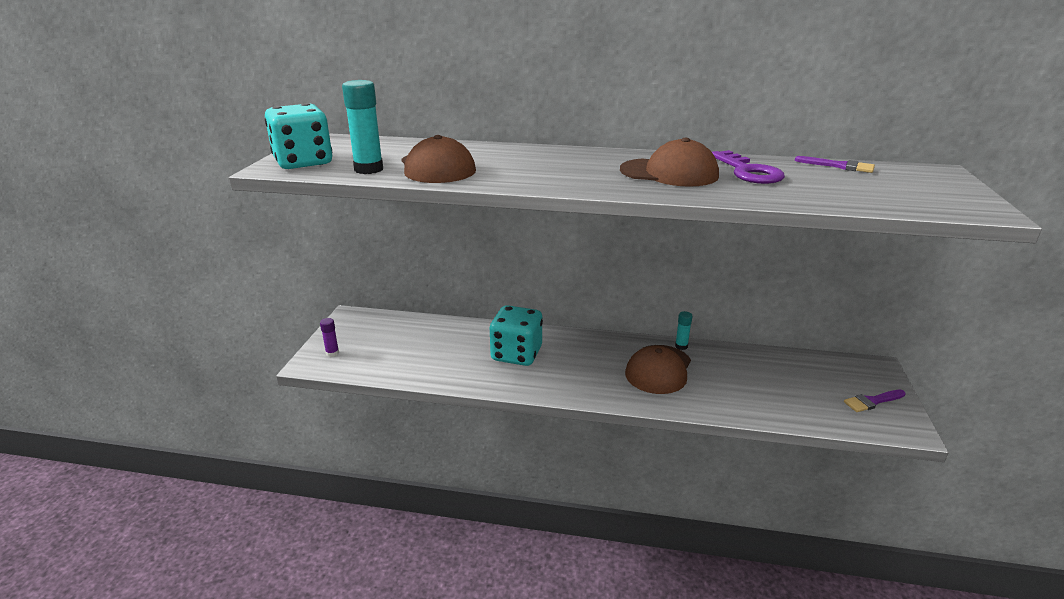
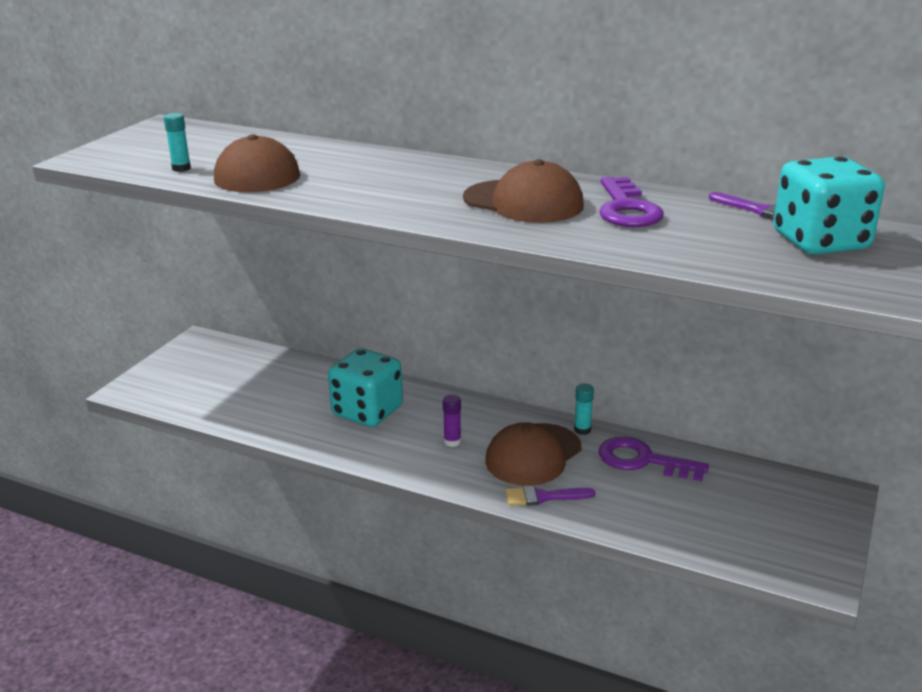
camera: 15 degrees right, 0 degrees up
(303, 162) = (120, 154): turquoise dice -> turquoise dice (820, 242)
(332, 353) = (157, 382): purple glue stick -> purple glue stick (452, 441)
(368, 169) = (181, 168): turquoise glue stick -> turquoise glue stick, size x0.55
(736, 362) = (642, 460): none -> purple key
(872, 401) = (796, 537): purple brush -> purple brush (543, 497)

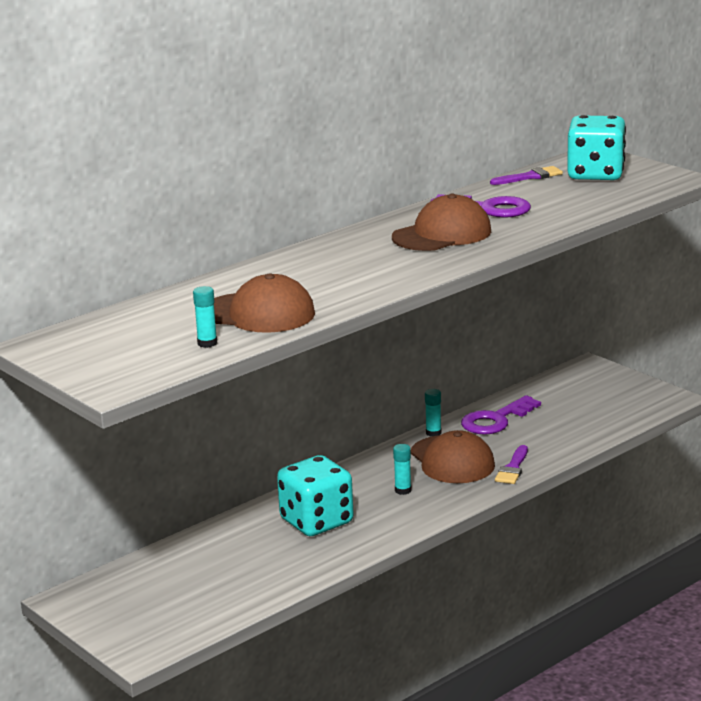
camera: 65 degrees left, 5 degrees down
(452, 441) = (403, 490): purple glue stick -> turquoise glue stick

